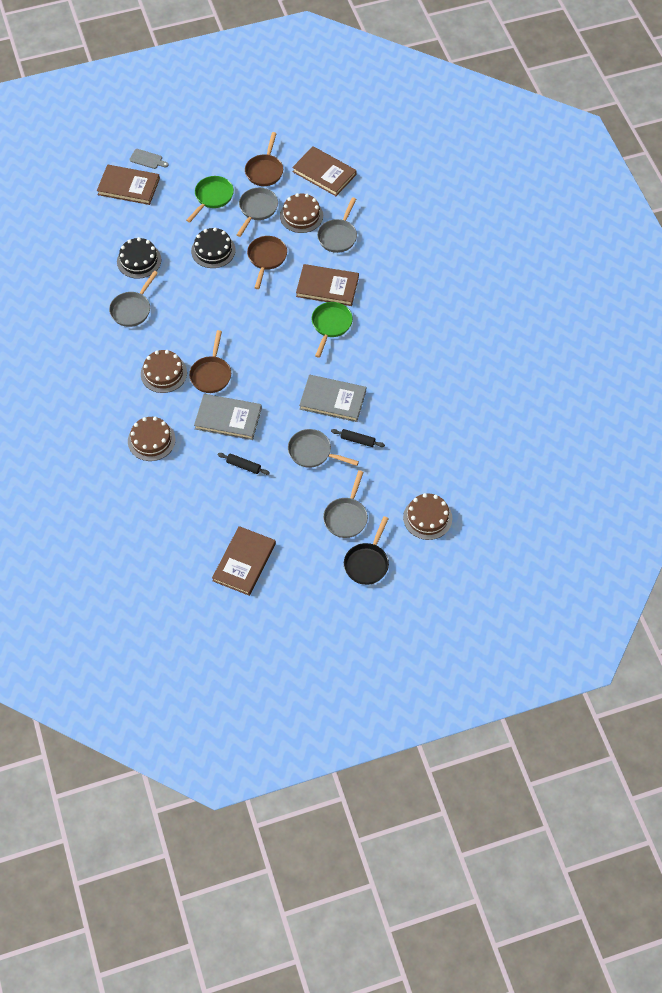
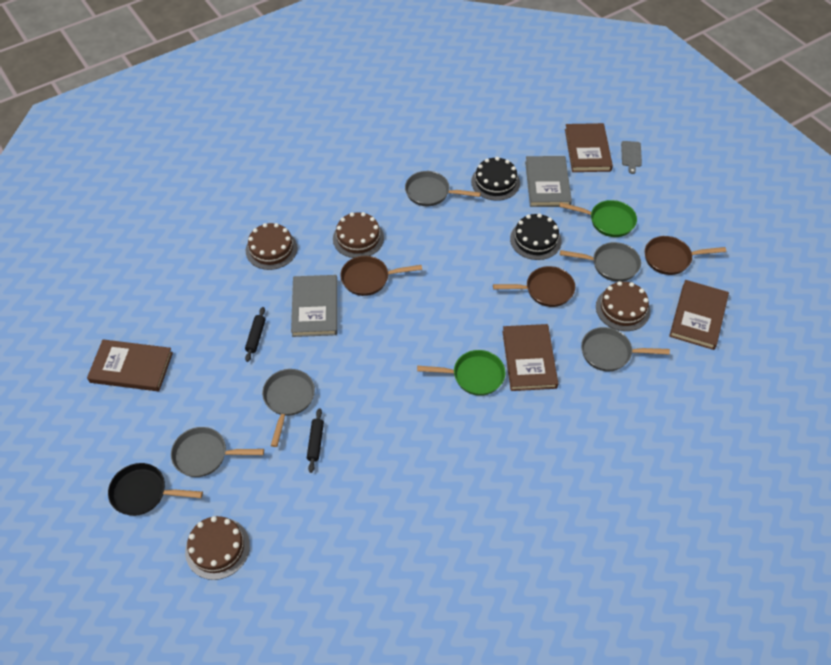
camera: 75 degrees right, 5 degrees down
(333, 400) = (367, 403): grey book -> grey book (547, 184)

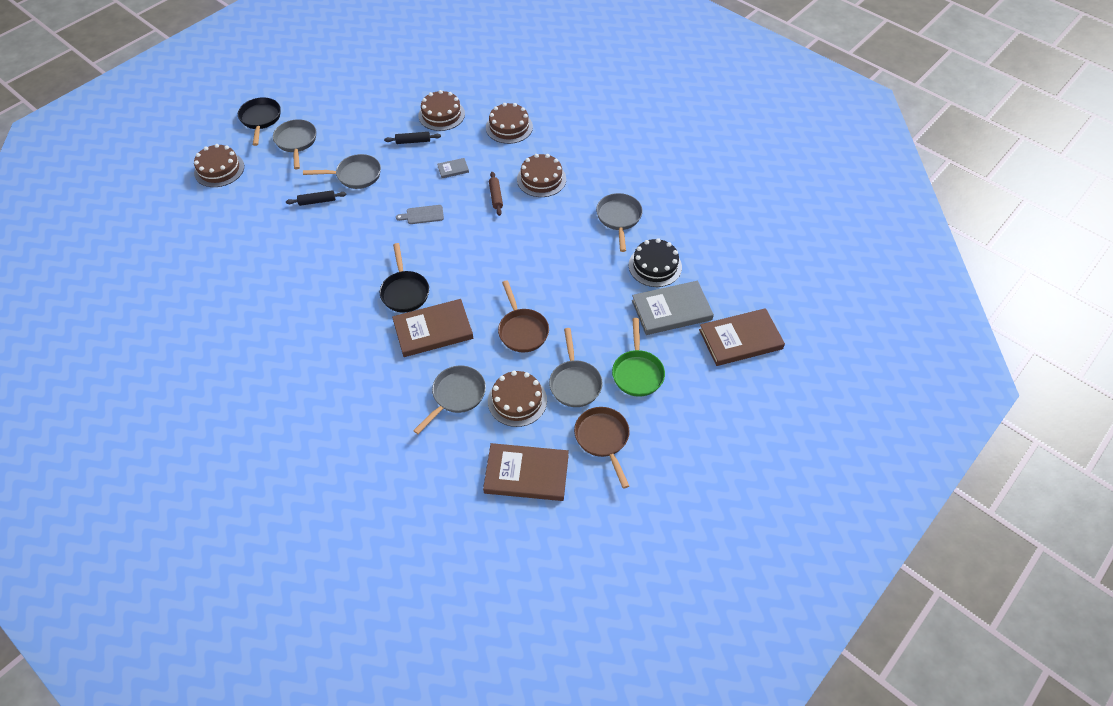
camera: 75 degrees right, 0 degrees up
(131, 367) = (368, 82): brown book -> none
(224, 304) = (441, 115): none -> brown cake
(315, 307) = (453, 169): grey book -> grey book, size x0.45
(369, 278) = (496, 196): brown pan -> brown rolling pin
(474, 376) = (405, 292): green pan -> black pan
(535, 240) = (587, 312): black cake -> none
(609, 353) = (456, 396): grey pan -> grey pan turned 45 degrees clockwise
(631, 155) = (751, 383): grey cutting board -> grey cutting board (423, 215)

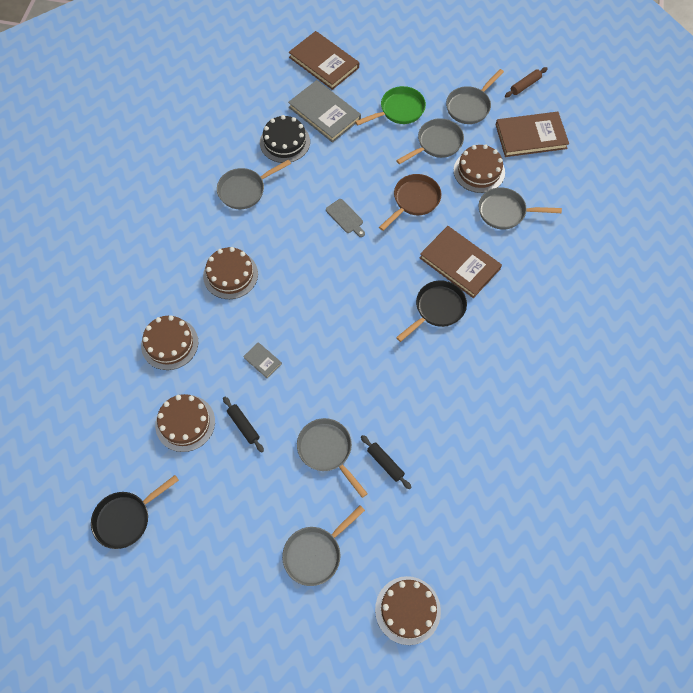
camera: 120 degrees left, 10 degrees up
(260, 119) = (303, 629): black pan -> black pan (126, 518)
(423, 215) = (340, 351): grey cutting board -> grey cutting board (345, 217)
(496, 196) = (277, 301): brown rolling pin -> brown rolling pin (525, 85)
(526, 474) = (531, 136): brown book -> brown book turned 75 degrees counterclockwise
(603, 439) = (470, 106): brown pan -> grey pan

